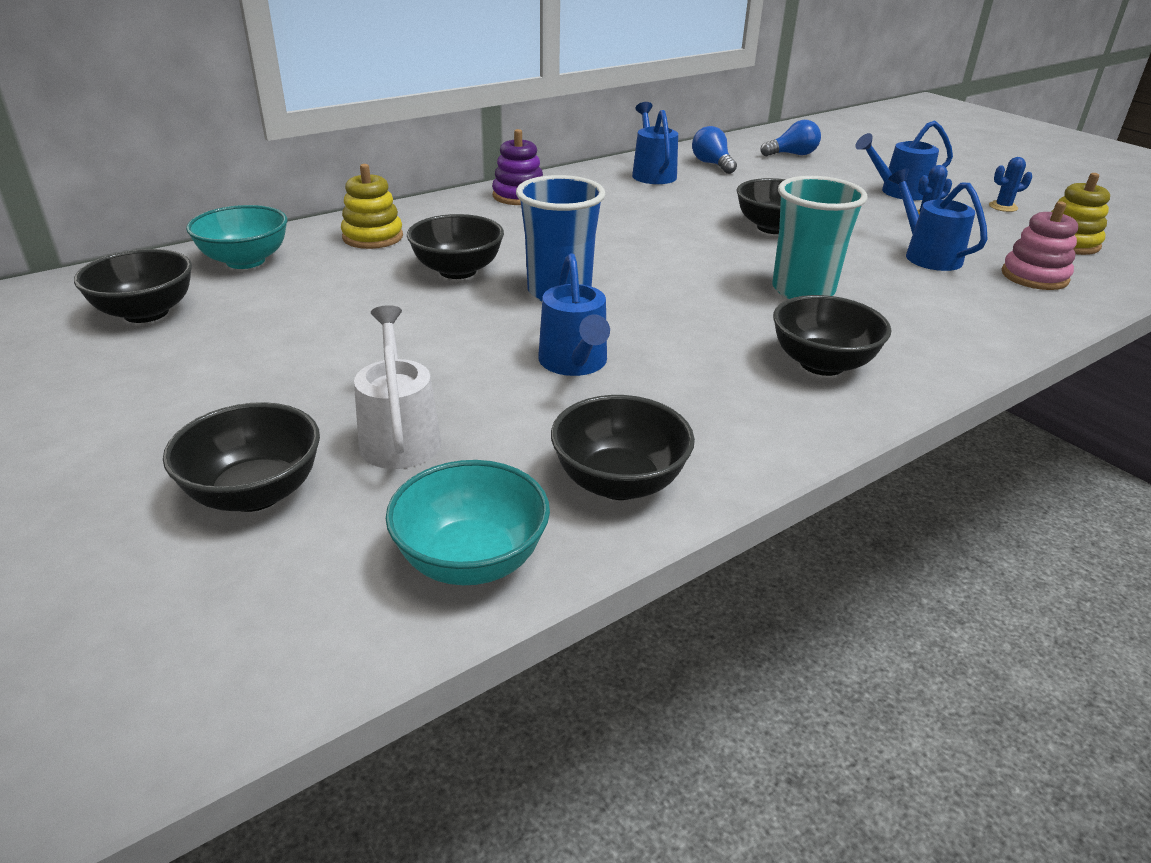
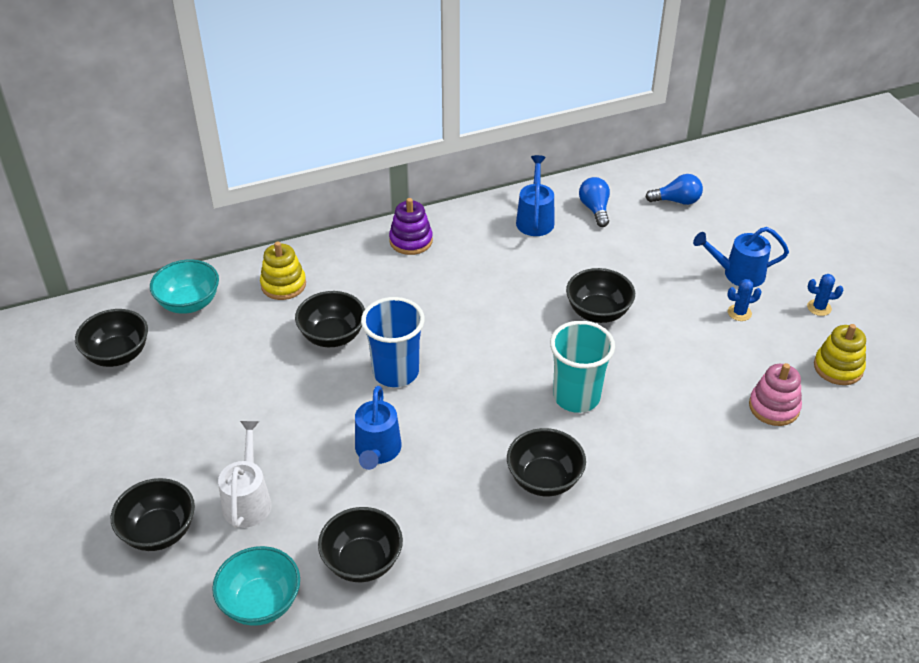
camera: 15 degrees right, 10 degrees up
(926, 255) = (703, 366): blue watering can -> none

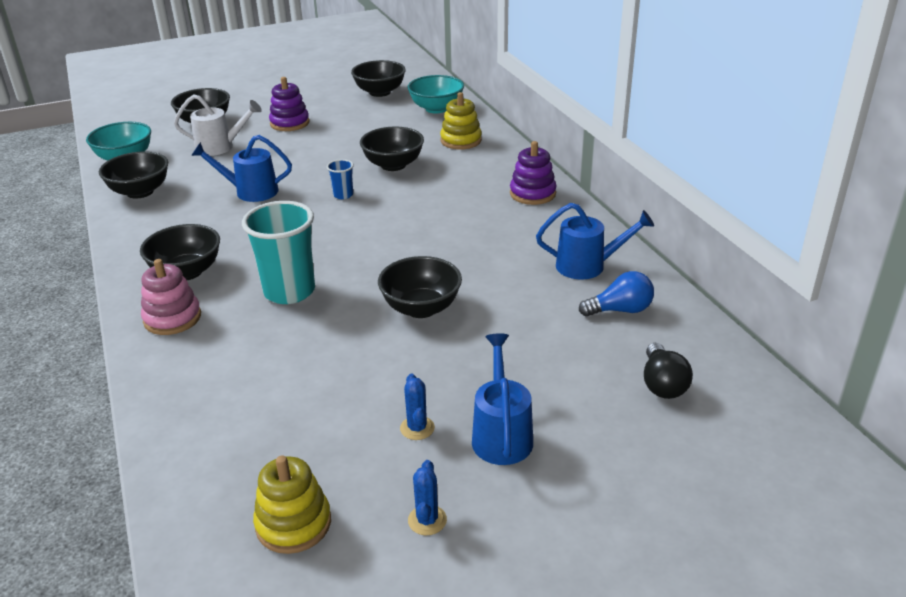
camera: 90 degrees right, 10 degrees down
(191, 437) = (289, 123): none -> purple stacking toy
(395, 372) = (343, 195): blue cup -> blue cup, size x0.46
(677, 201) = (662, 384): blue light bulb -> black light bulb
(774, 407) = (234, 444): pink stacking toy -> pink stacking toy (172, 318)

